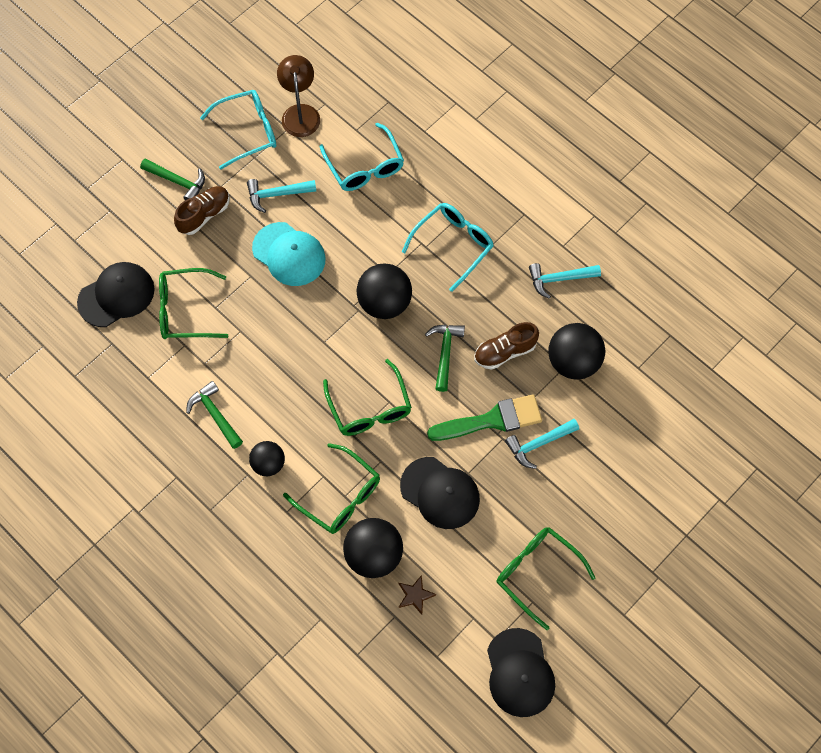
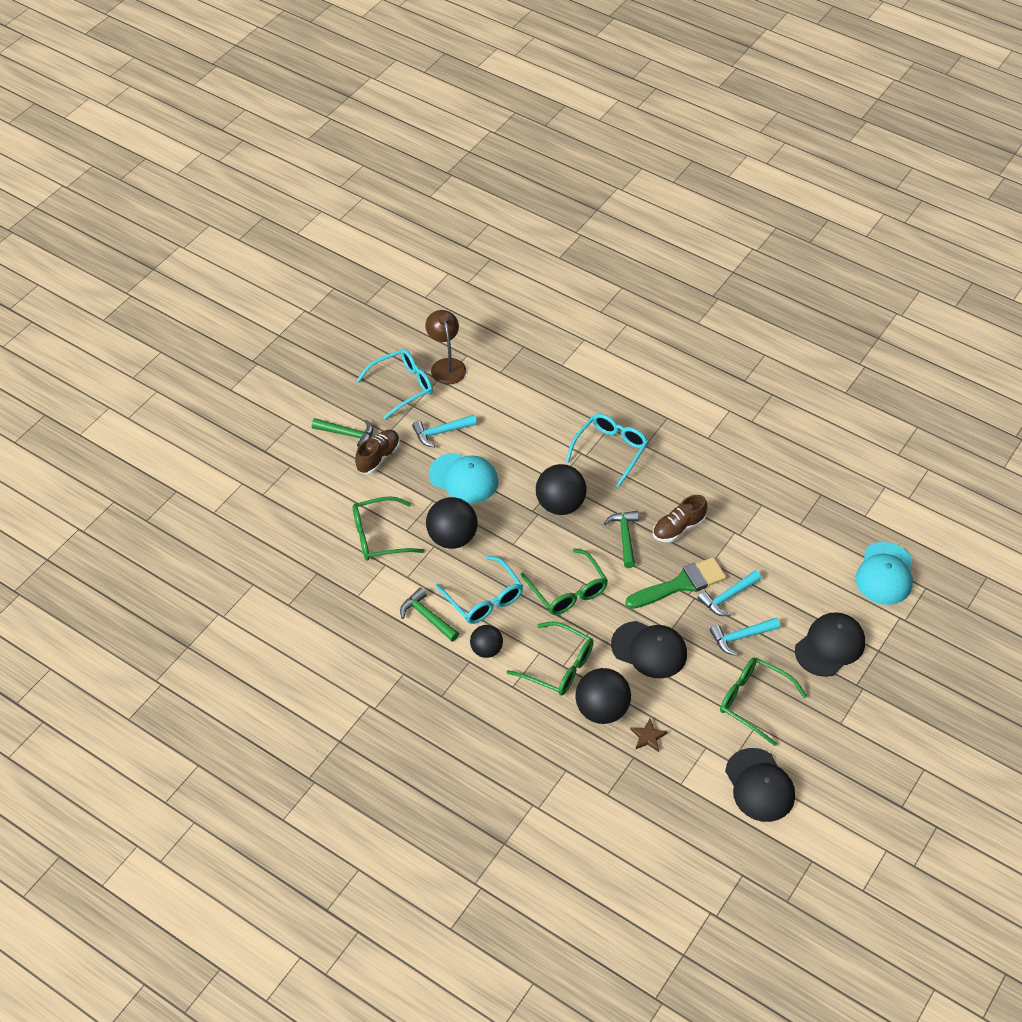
camera: 10 degrees left, 15 degrees down
(116, 295) = (312, 533): black cap -> black cap (830, 646)
(365, 166) = (515, 399): turquoise glasses -> turquoise glasses (484, 599)
(559, 279) = (711, 464): turquoise hammer -> turquoise hammer (740, 637)
(573, 362) = (741, 527): black ball -> black ball (452, 538)
(716, 444) = (885, 574): none -> turquoise cap

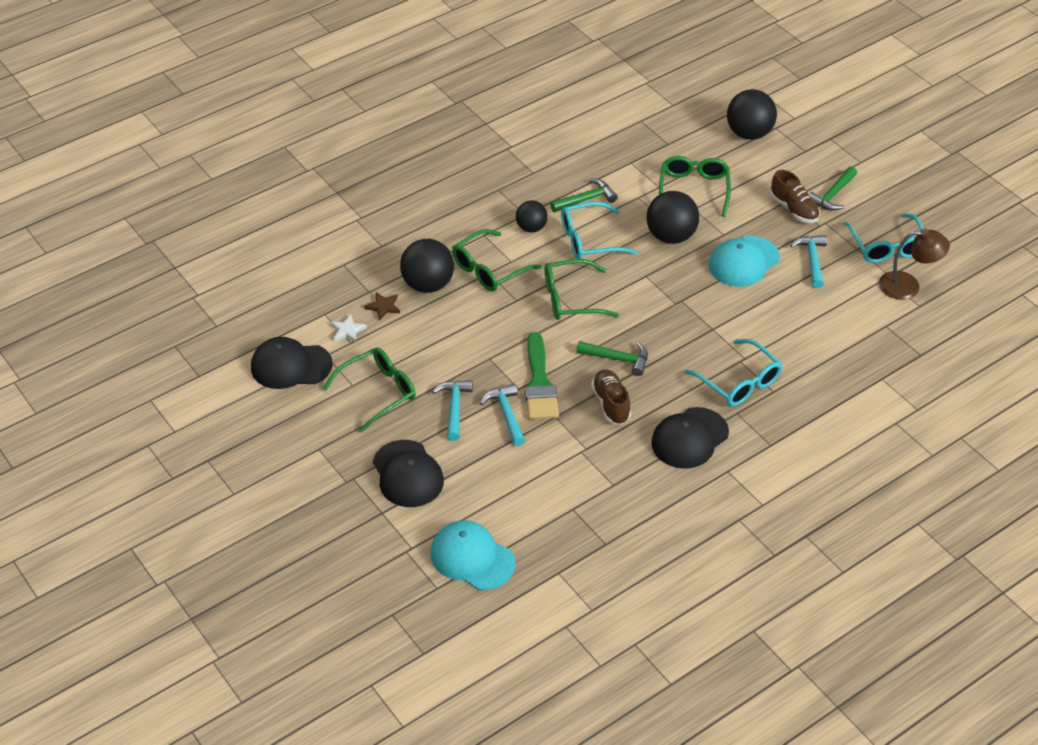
camera: 110 degrees right, 5 degrees down
(560, 505) = (680, 322): black ball -> black ball (749, 133)
(649, 650) = (475, 336): black cap -> black cap (689, 438)
(693, 755) = (347, 331): none -> white star

